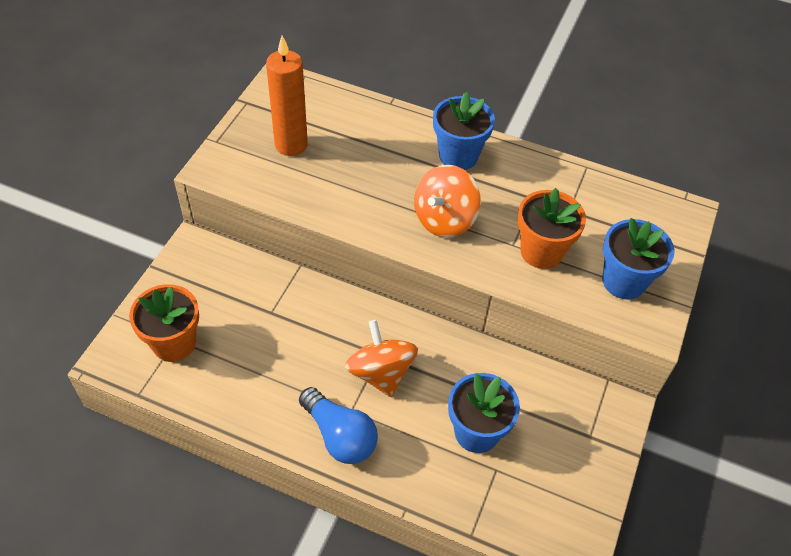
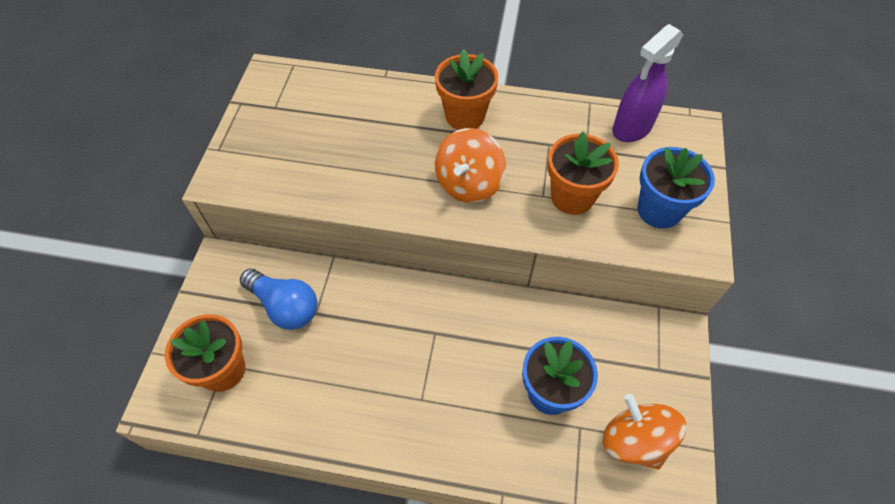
camera: 10 degrees left, 5 degrees up
(291, 145) = (296, 138): orange candle -> none
(340, 436) = (416, 430): blue light bulb -> blue light bulb (285, 306)
(381, 372) = (440, 352): orange spinning top -> orange spinning top (634, 440)
(458, 156) = (465, 116): blue flower pot -> orange flower pot
(621, 199) = (632, 128): none -> purple spray bottle

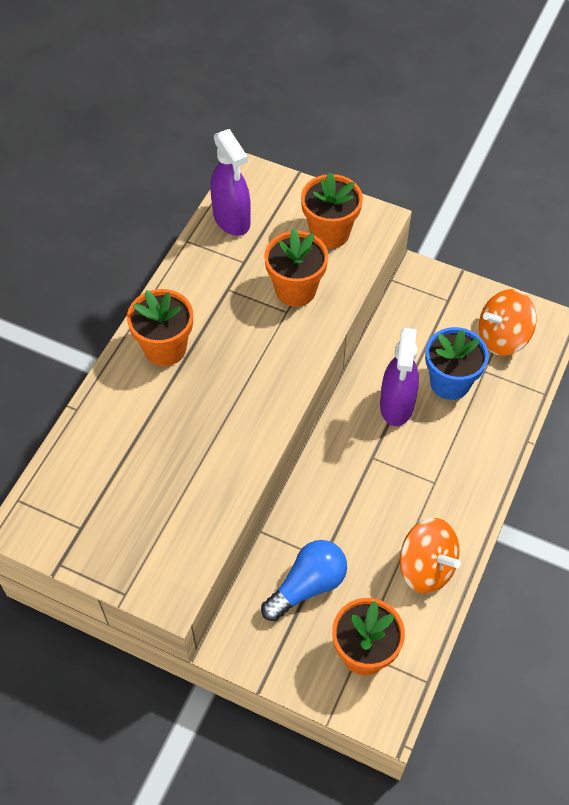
camera: 75 degrees left, 0 degrees up
(469, 183) = (253, 366): orange spinning top -> orange spinning top (426, 567)
(502, 343) = (396, 405): none -> purple spray bottle
(659, 210) = (329, 232): blue flower pot -> orange flower pot

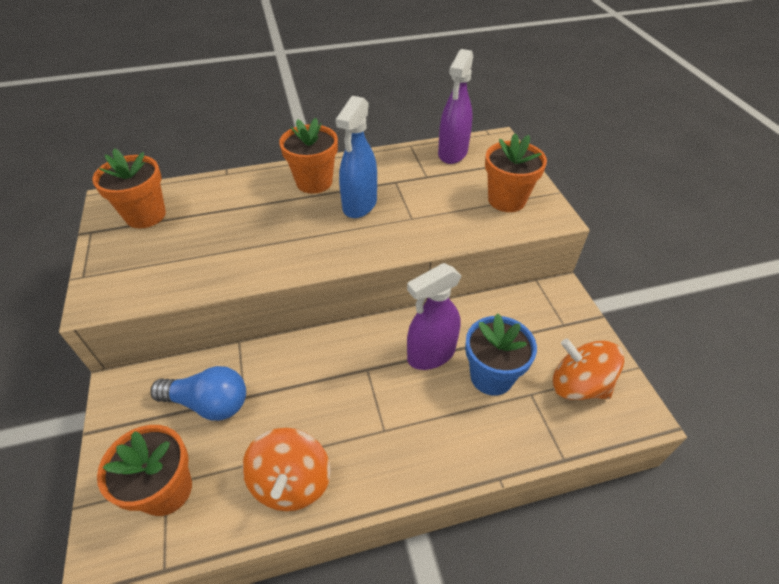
camera: 50 degrees right, 10 degrees down
(233, 335) = (359, 205): none -> blue spray bottle
(295, 290) = (435, 212): orange flower pot -> orange flower pot (145, 215)

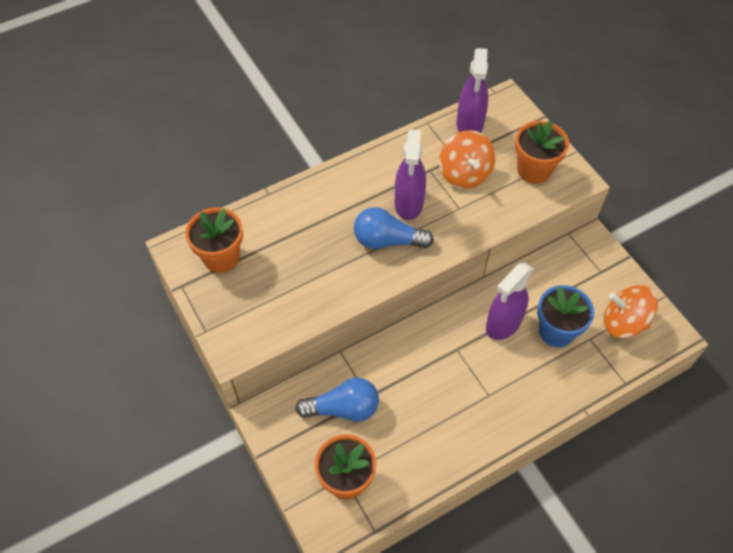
camera: 15 degrees left, 10 degrees up
(291, 482) = (436, 450): orange spinning top -> orange spinning top (464, 174)
(314, 182) = (356, 186): orange flower pot -> none
(320, 232) = (387, 240): none -> blue light bulb
(359, 205) = (408, 203): blue spray bottle -> purple spray bottle

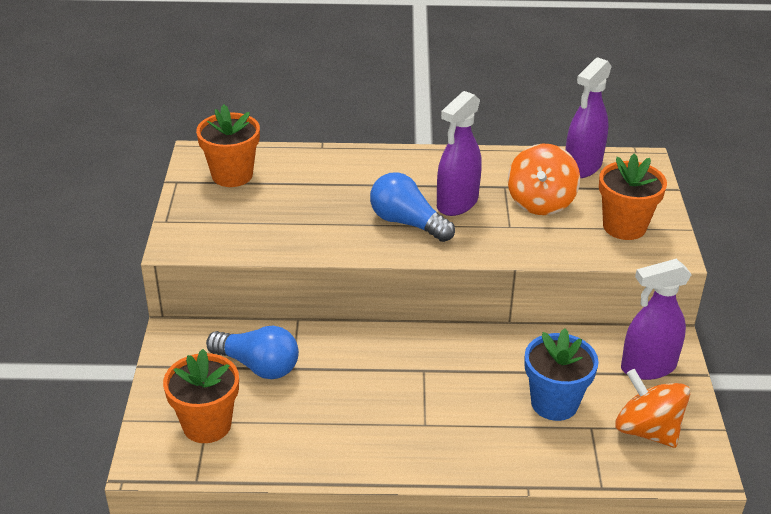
camera: 30 degrees right, 20 degrees down
(503, 324) = (496, 370): purple spray bottle -> purple spray bottle (647, 367)

